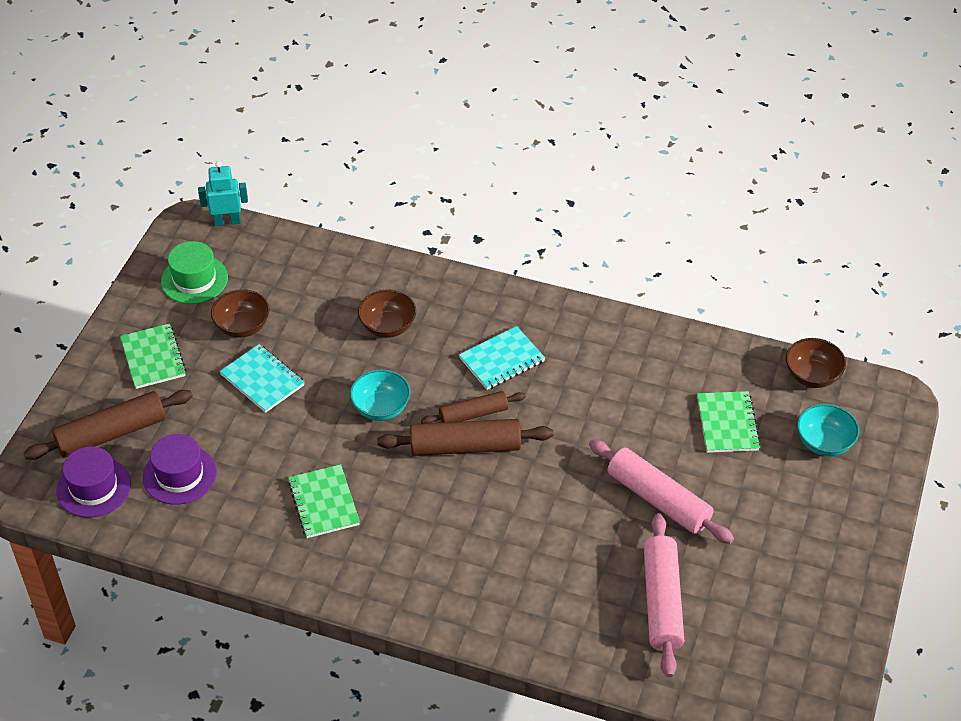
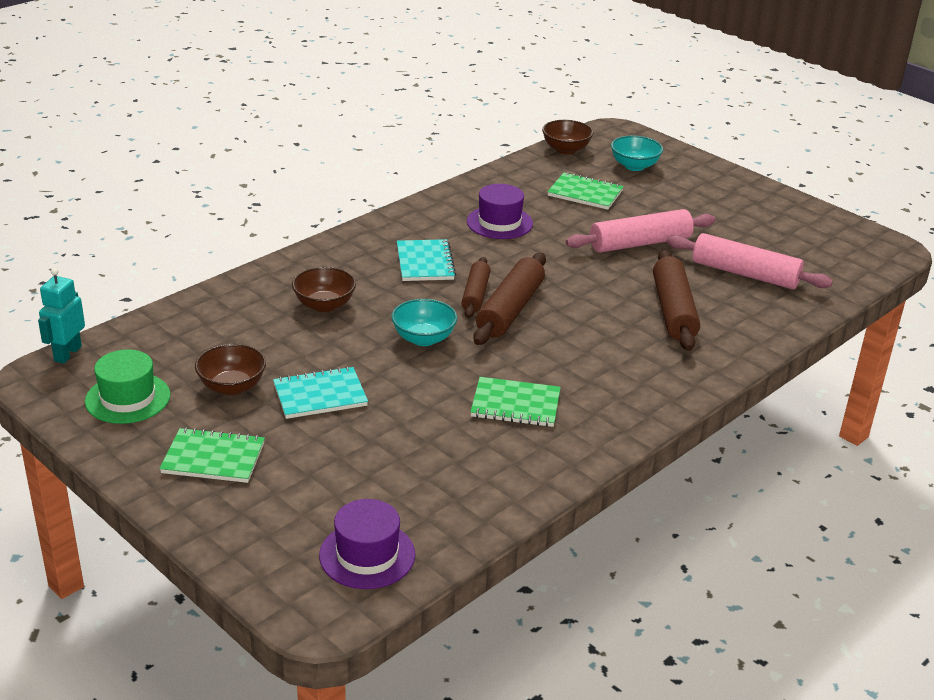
camera: 65 degrees left, 15 degrees down
(111, 434) = (298, 519): brown rolling pin -> brown rolling pin (673, 311)
(179, 475) = (402, 486): purple hat -> purple hat (499, 222)

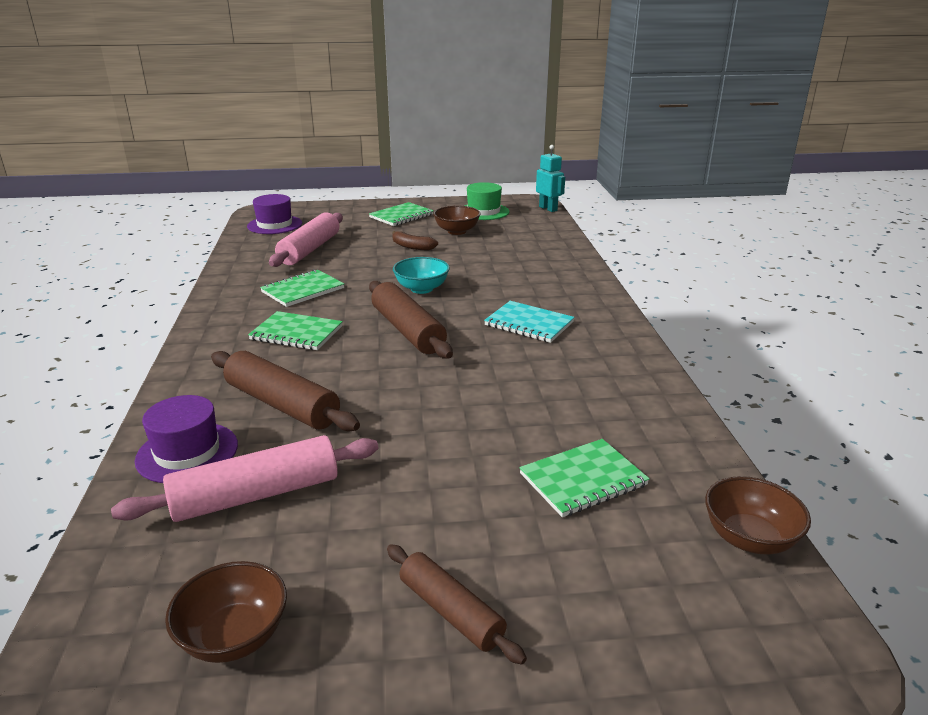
camera: 130 degrees right, 5 degrees down
(320, 395) = (412, 247): turquoise notebook -> brown banana
(324, 305) = (512, 273): brown bowl -> brown bowl (234, 636)
(475, 295) = (450, 326): brown rolling pin -> brown rolling pin (450, 611)
(499, 222) = (565, 386): purple hat -> purple hat (187, 452)
(589, 359) = (296, 333): none -> green notebook
(634, 166) = (636, 584): turquoise bowl -> none
(640, 243) = (417, 454): pink rolling pin -> pink rolling pin (309, 249)

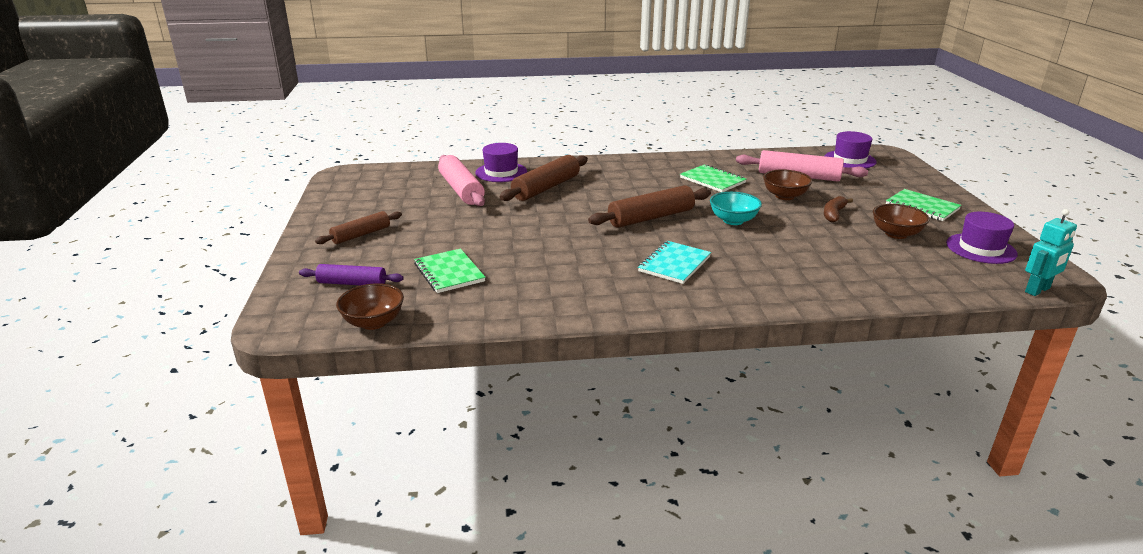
camera: 90 degrees right, 0 degrees up
(234, 636) = (370, 195): brown bowl -> brown bowl (784, 196)
(296, 333) = (639, 184): green notebook -> none
(483, 211) = (981, 248): green hat -> purple hat
(645, 586) = (352, 283): none -> purple rolling pin

